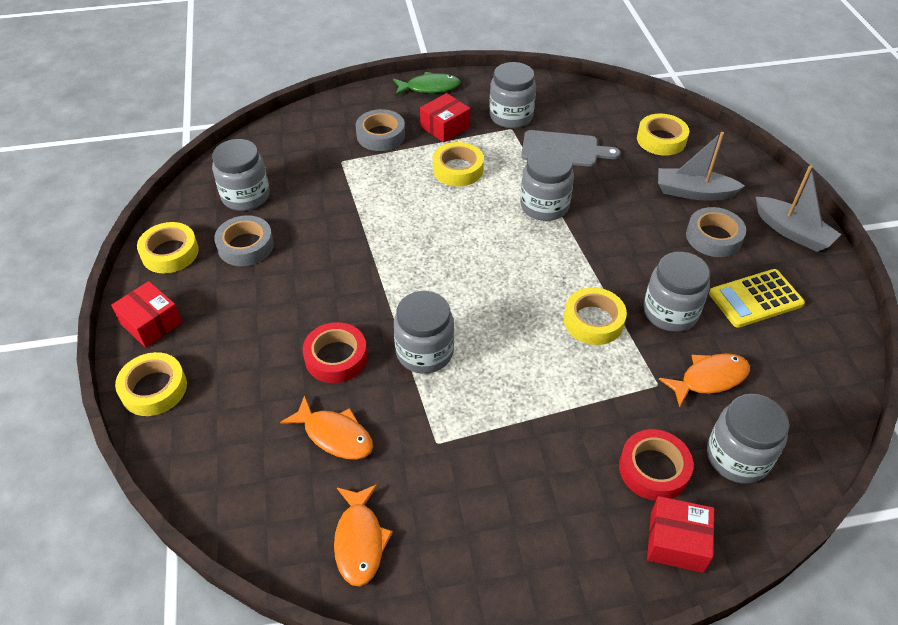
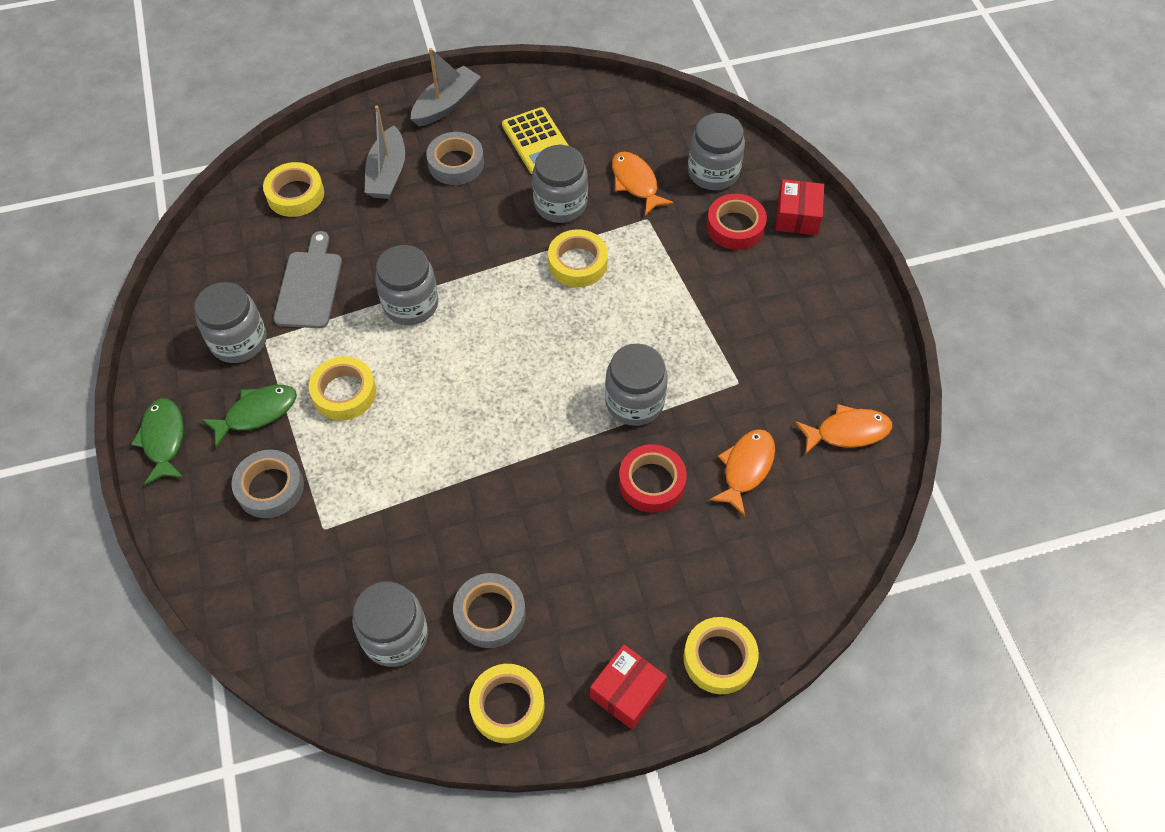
camera: 95 degrees left, 10 degrees up
(445, 127) = (257, 413): red box -> green fish

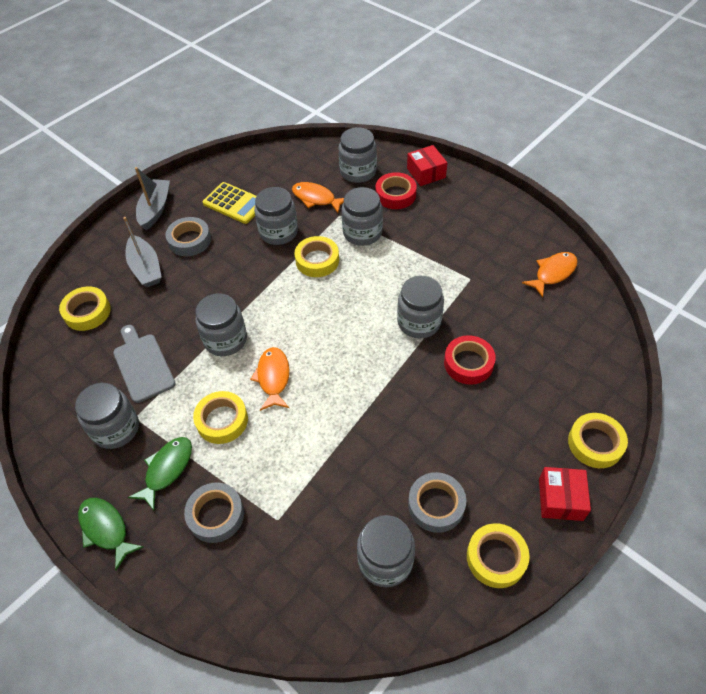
camera: 30 degrees left, 5 degrees down
(656, 256) = (362, 233): none -> grey jar
(746, 468) = (515, 324): orange fish -> orange fish (273, 378)

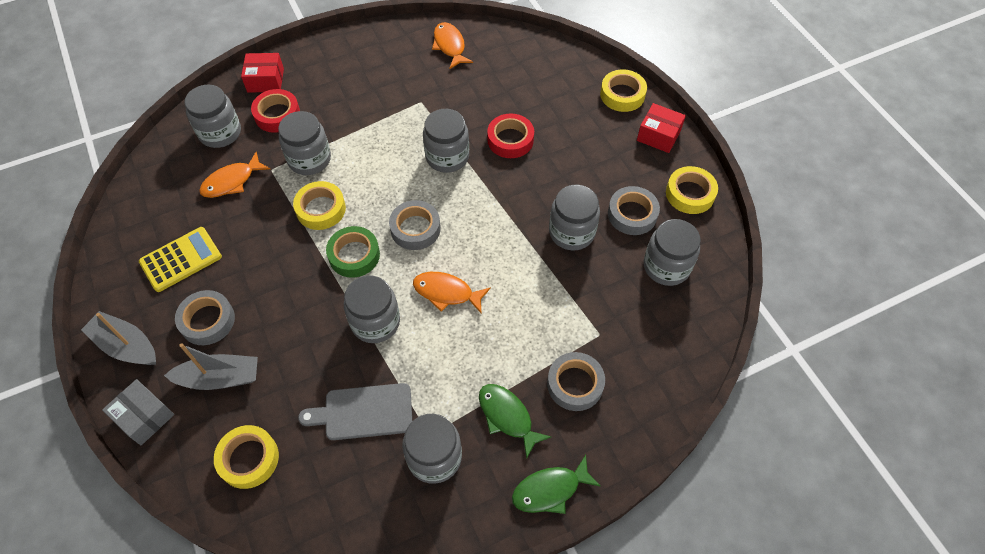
camera: 70 degrees left, 5 degrees up
(105, 243) = (144, 417): none -> grey box
(222, 420) = (474, 352): yellow tape -> none
(278, 232) = (257, 230): grey jar -> grey jar (572, 232)
(283, 300) = (354, 255): none -> green tape
(328, 330) = (415, 229): none -> grey tape

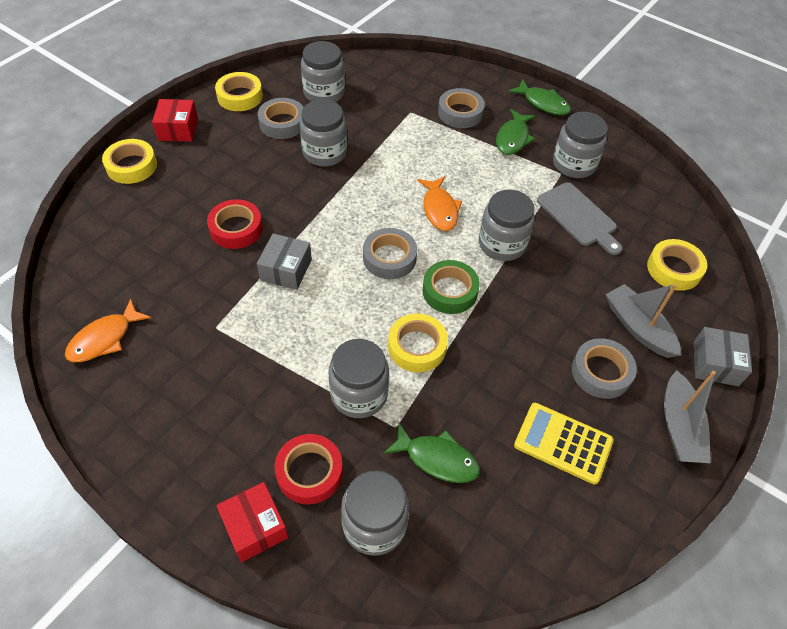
camera: 120 degrees left, 5 degrees down
(232, 181) = (437, 459): orange fish -> green fish
(447, 157) = (286, 270): grey jar -> grey box

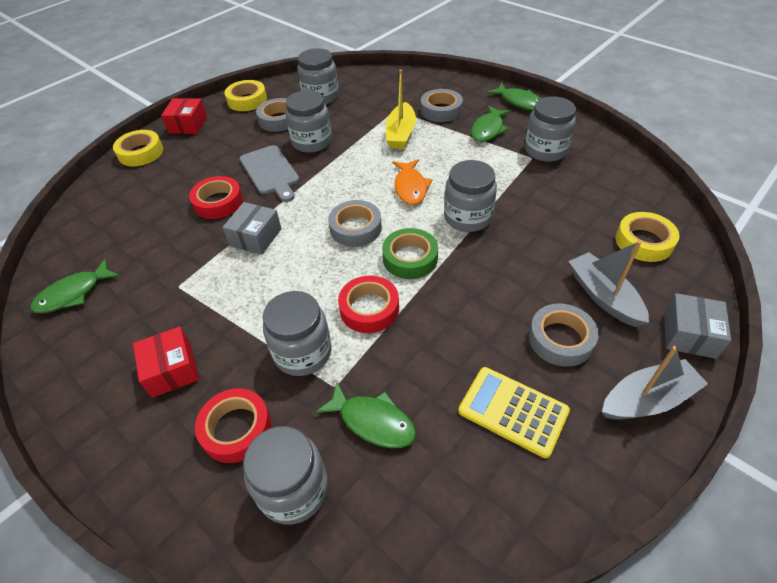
camera: 10 degrees right, 5 degrees down
(104, 339) = (73, 294): orange fish -> green fish
(255, 527) = (167, 484): red box -> red box (172, 370)
(417, 347) = (369, 309): yellow tape -> red tape
(420, 143) = (401, 134): none -> yellow boat
(578, 217) = (547, 194): grey cutting board -> grey cutting board (270, 172)
(679, 427) = (647, 399): grey boat -> grey boat turned 120 degrees counterclockwise

